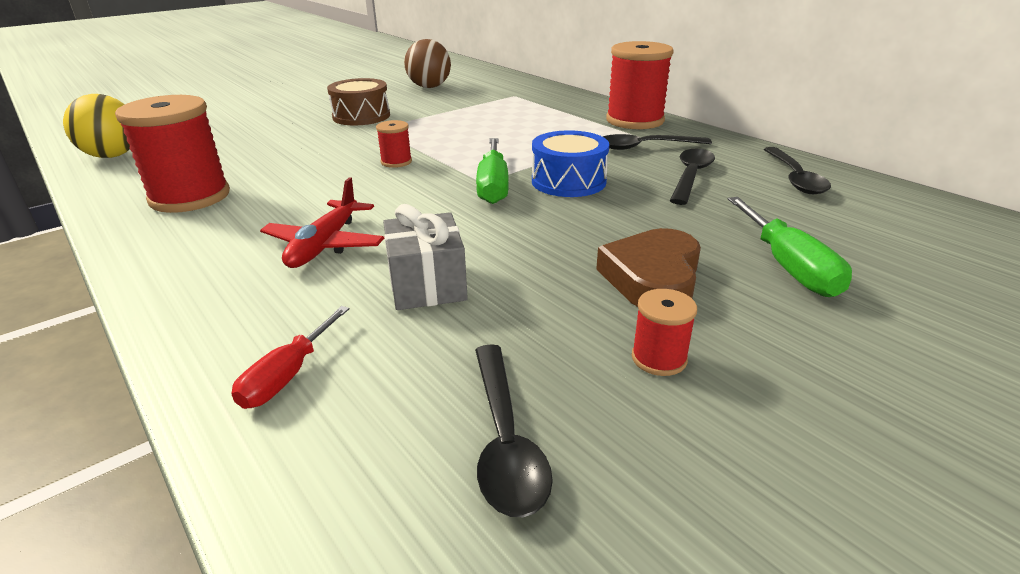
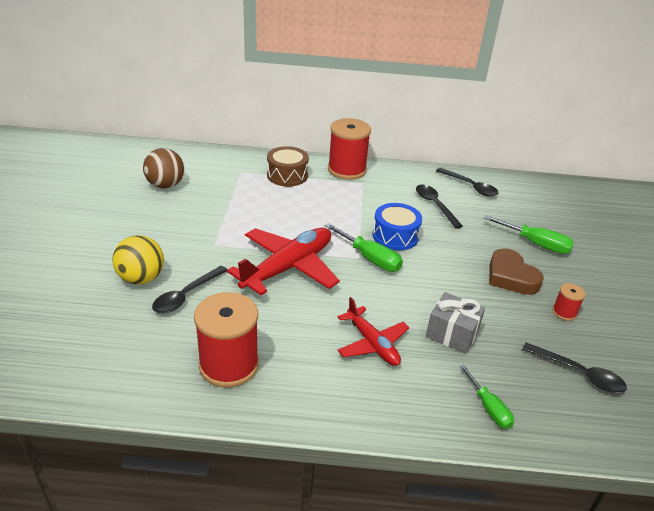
camera: 50 degrees left, 5 degrees up
(113, 156) = (75, 373): yellow ball -> yellow ball (141, 278)
(287, 376) = (488, 408): red screwdriver -> green screwdriver
(361, 116) = (180, 238): brown drum -> brown drum (287, 175)
(396, 162) = (288, 267): red spool -> red plane
(645, 147) = (385, 191): black spoon -> black spoon (186, 296)

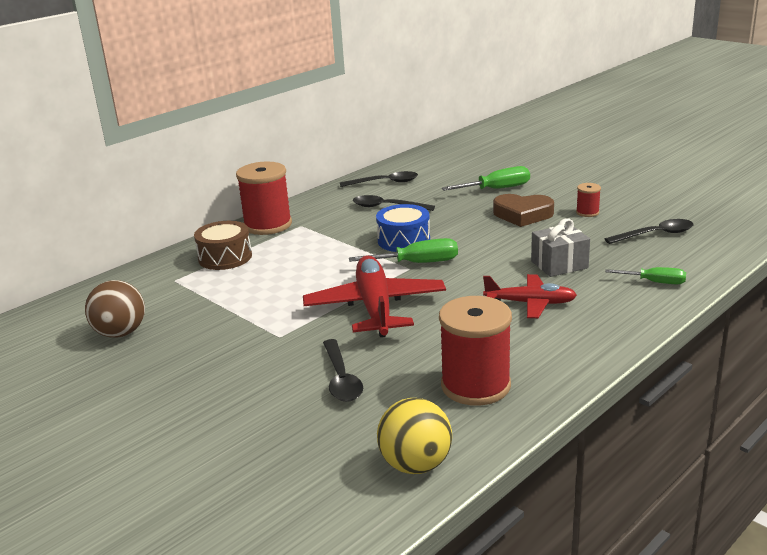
camera: 45 degrees left, 10 degrees down
(141, 278) = (274, 399): yellow ball -> yellow ball (416, 465)

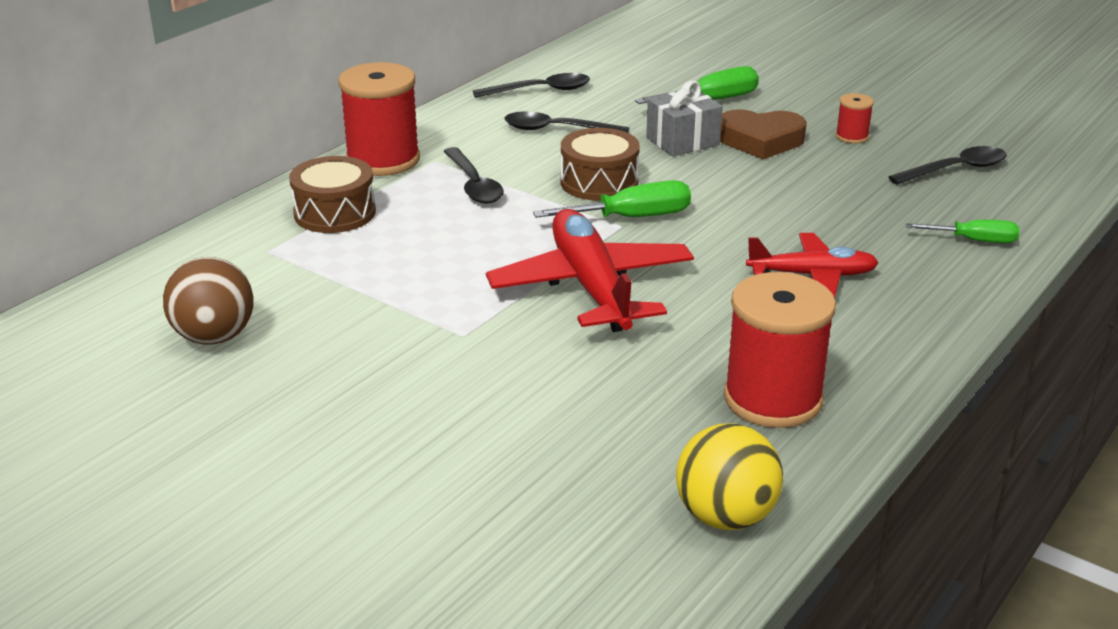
camera: 10 degrees left, 5 degrees up
(341, 379) = (578, 396): black spoon -> black spoon (474, 185)
(403, 240) = (599, 182): blue drum -> brown drum
(559, 264) = (835, 216): grey gift -> grey gift (682, 141)

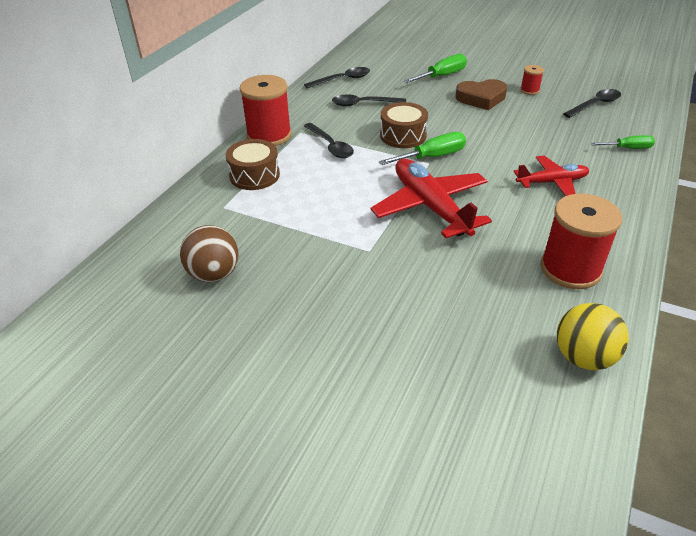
camera: 10 degrees left, 10 degrees up
(682, 141) = (438, 103): grey gift -> none

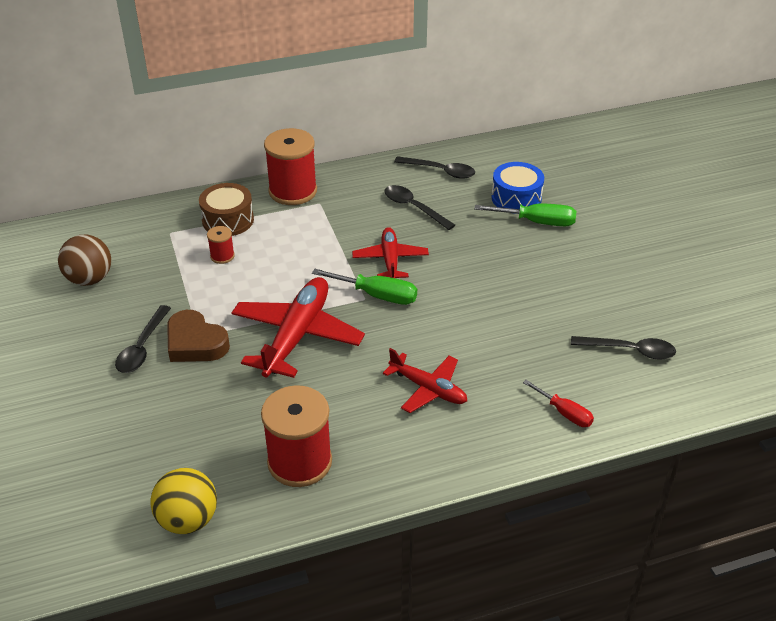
camera: 45 degrees right, 0 degrees up
(331, 146) = (319, 231): black spoon -> black spoon (142, 347)
(403, 136) = (390, 260): brown drum -> red plane
(409, 71) = (516, 198): none -> blue drum
(481, 98) = (528, 269): brown heart -> brown heart (195, 343)
(529, 90) = (593, 291): red spool -> red spool (222, 256)
(628, 148) = (564, 413): green screwdriver -> red screwdriver

